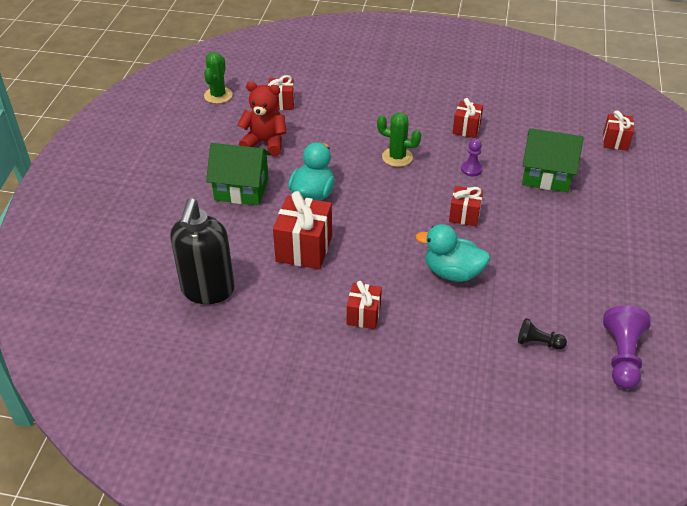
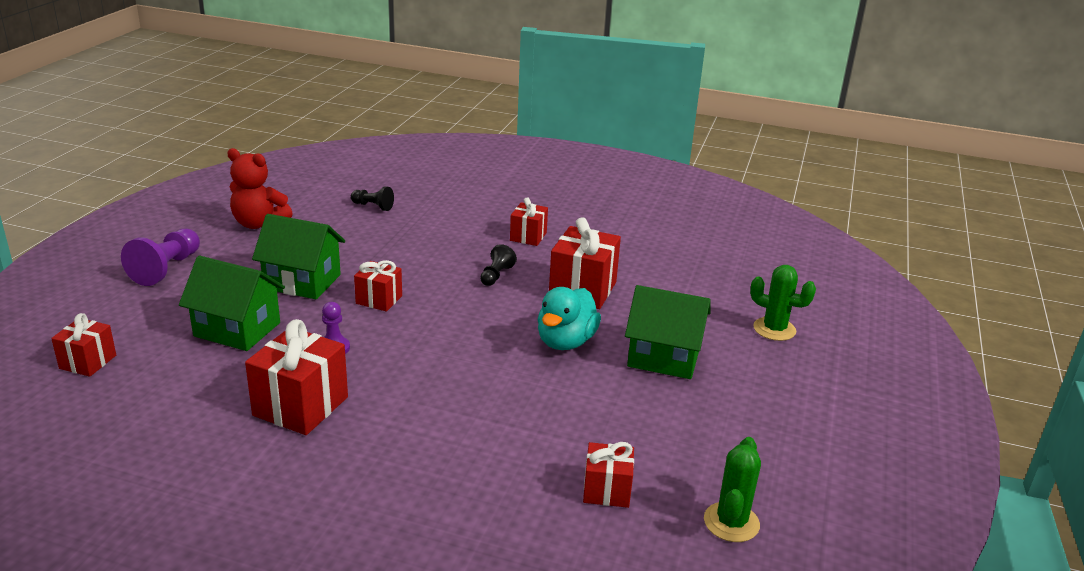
camera: 175 degrees left, 15 degrees down
(207, 290) = (687, 268): black soap dispenser -> none
(265, 143) = (634, 419): red teddy bear -> red teddy bear (259, 223)
(380, 255) = (496, 275): none -> black pawn
(397, 157) = (433, 375): green cactus -> green cactus (774, 329)
(452, 272) = (424, 255): turquoise duck -> none
(466, 128) = (300, 406): red gift -> red gift, size x1.69
(534, 226) = (302, 282): none -> green house
(622, 356) = (306, 193): purple pawn -> purple pawn (166, 269)

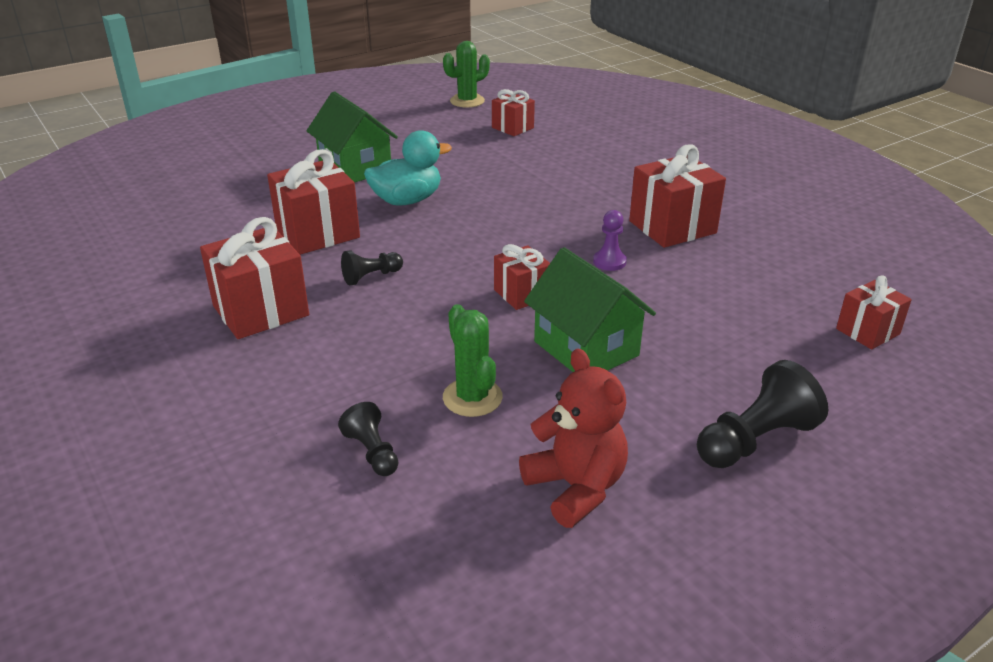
camera: 140 degrees left, 5 degrees up
(166, 269) = (755, 440): purple pawn -> black pawn
(237, 329) = (695, 313): green house -> none
(528, 236) = (261, 311): red gift -> red gift, size x1.69
(774, 329) = (240, 156): green cactus -> green cactus (472, 397)

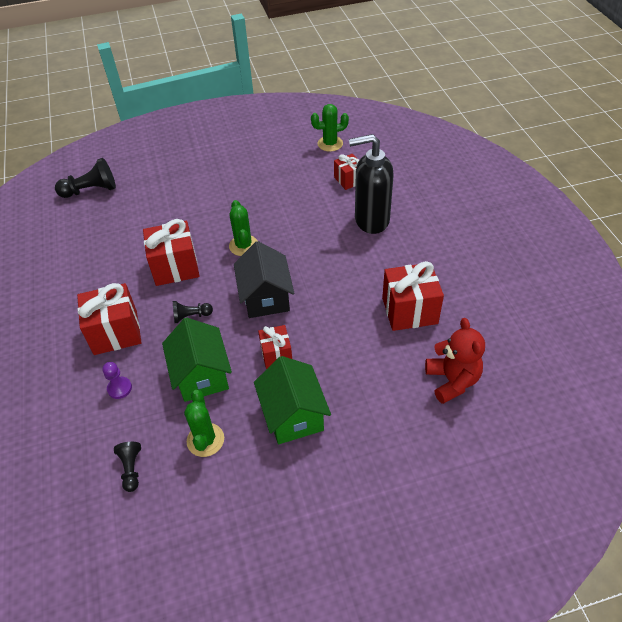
camera: 20 degrees right, 15 degrees up
(355, 168) = (224, 205): green house -> green house (201, 375)
(407, 200) = (243, 245): turquoise duck -> green cactus
(470, 243) = (266, 297): none -> black house
(566, 157) = (371, 220): none -> black soap dispenser
(576, 487) = (231, 531): red teddy bear -> red teddy bear (452, 381)
(609, 262) = (348, 336): purple pawn -> purple pawn (119, 388)
(755, 440) = (358, 525): black pawn -> black pawn (91, 190)
(867, 331) = (491, 448): red gift -> none

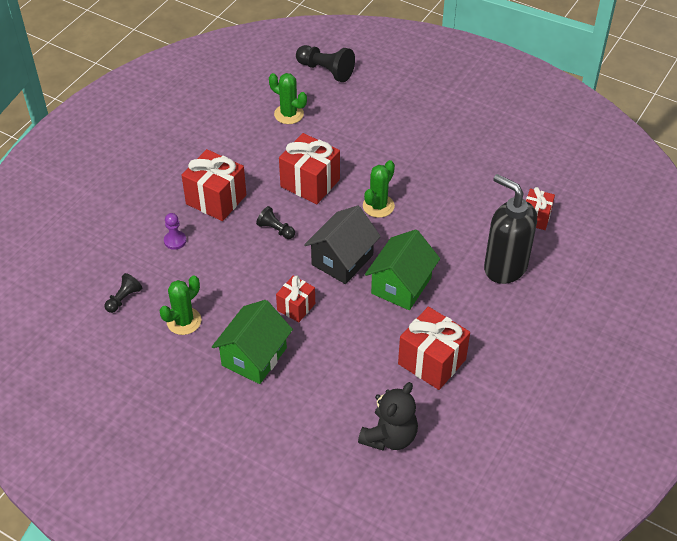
camera: 45 degrees right, 0 degrees up
(201, 375) = (232, 277): green house -> green house (401, 285)
(330, 144) = (566, 172): green cactus -> green cactus (289, 114)
(452, 381) = (389, 436): red teddy bear -> black teddy bear

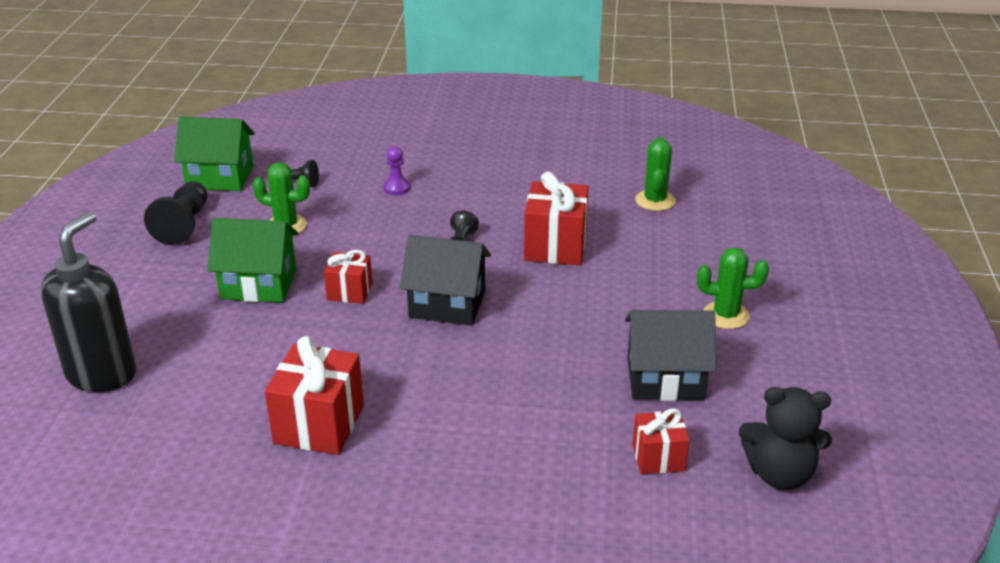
camera: 65 degrees right, 15 degrees down
(216, 199) = (476, 194): red gift -> none
(326, 71) = (758, 204): black pawn -> black pawn (184, 225)
(378, 206) = (560, 307): green cactus -> green cactus (726, 315)
(389, 436) = (178, 420): black teddy bear -> black teddy bear (779, 474)
(401, 285) = (435, 363): green house -> green house (220, 177)
(472, 187) = (665, 379): none -> black house
(505, 267) = (534, 450): black soap dispenser -> black soap dispenser (102, 374)

